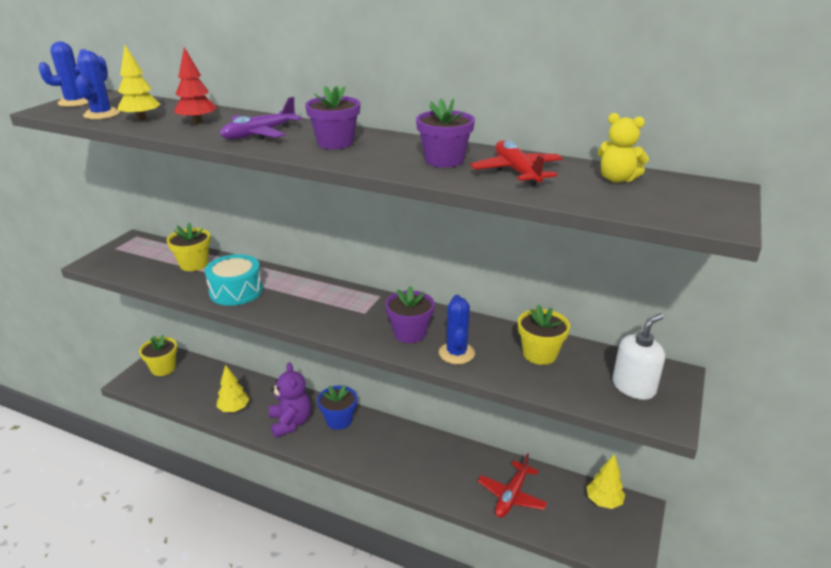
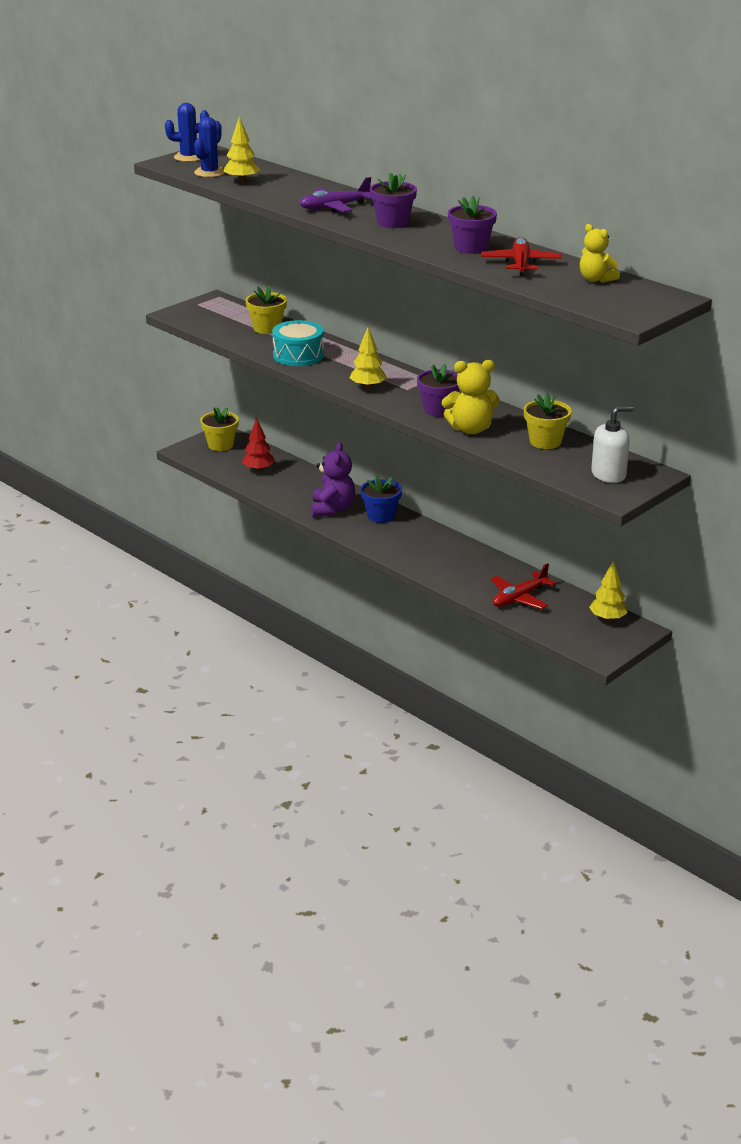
camera: 20 degrees right, 0 degrees up
(197, 122) = (287, 190): red tree -> red tree (258, 470)
(234, 409) = (281, 489): yellow tree -> yellow tree (367, 387)
(456, 353) = (470, 429): blue cactus -> yellow teddy bear

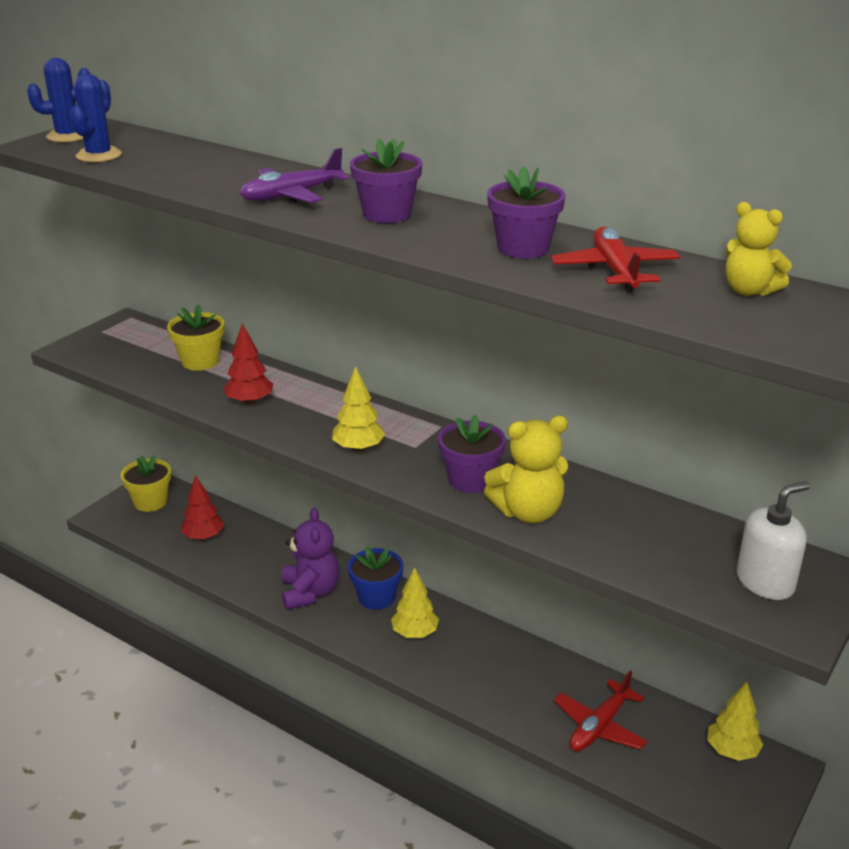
camera: 10 degrees left, 0 degrees up
(242, 181) = (147, 165): yellow tree -> yellow tree (415, 633)
(298, 355) = (249, 402): turquoise drum -> red tree
(545, 441) = (644, 525): yellow flower pot -> none

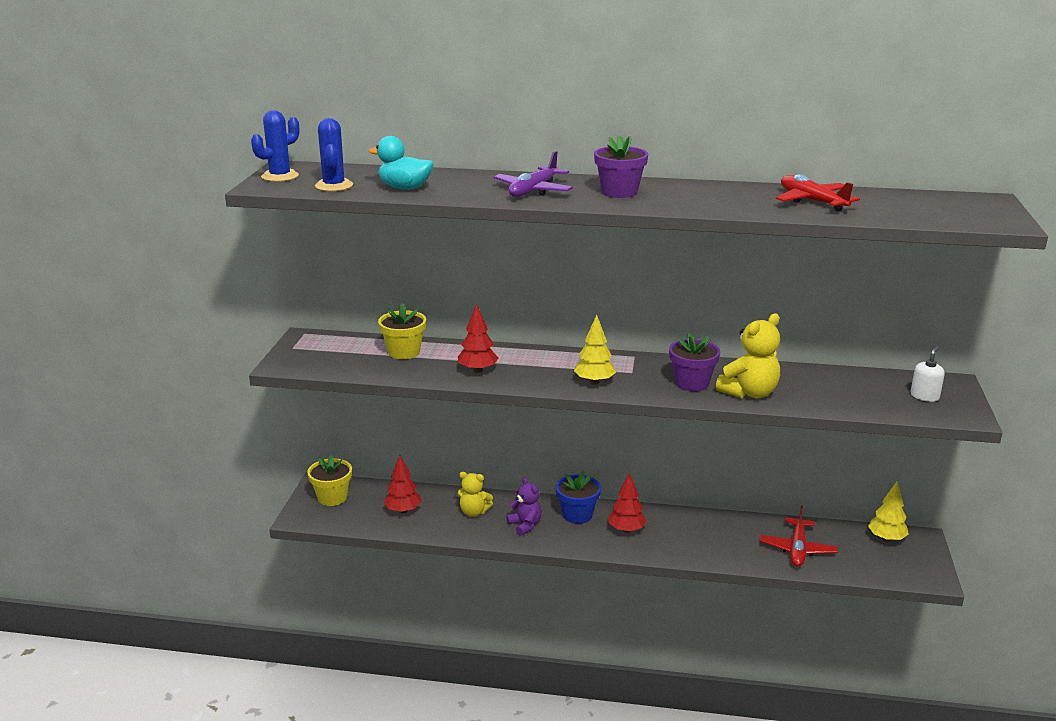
camera: 25 degrees left, 5 degrees down
(162, 170) = (405, 188): none -> turquoise duck
(310, 592) = (525, 525): purple teddy bear -> purple teddy bear, size x0.66
(415, 633) = (626, 530): yellow tree -> red tree
(523, 248) = (739, 198): purple flower pot -> none
(749, 291) = (900, 199): yellow teddy bear -> yellow teddy bear (474, 512)
(765, 582) = (924, 396): white soap dispenser -> white soap dispenser, size x0.66

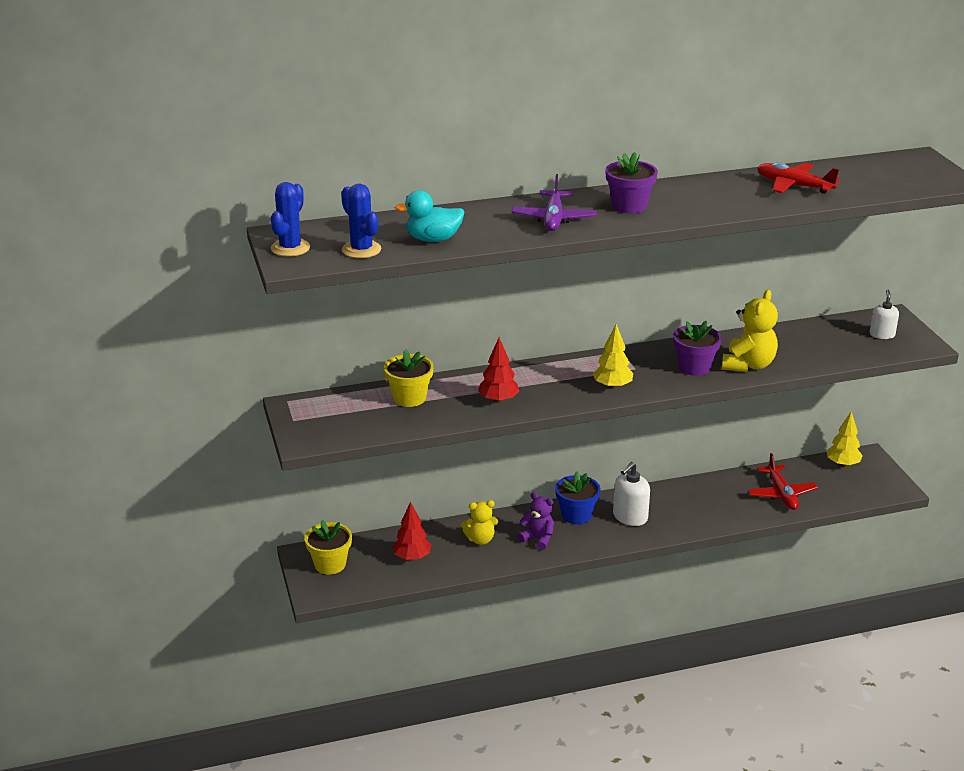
camera: 25 degrees left, 5 degrees up
(626, 530) = (630, 517): red tree -> white soap dispenser

